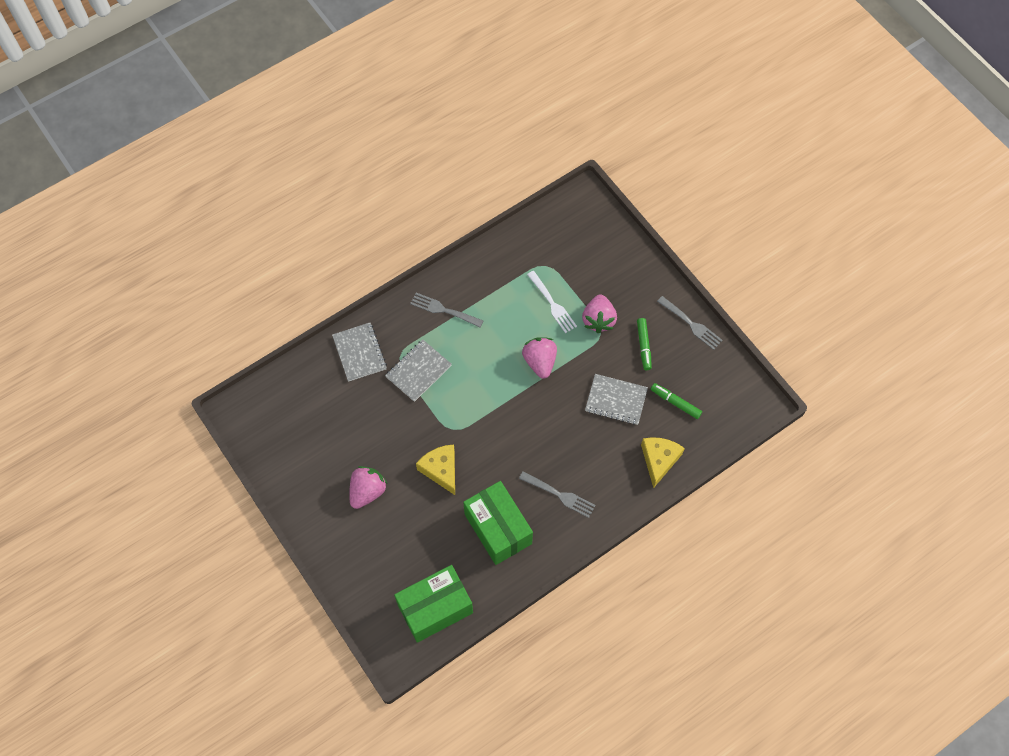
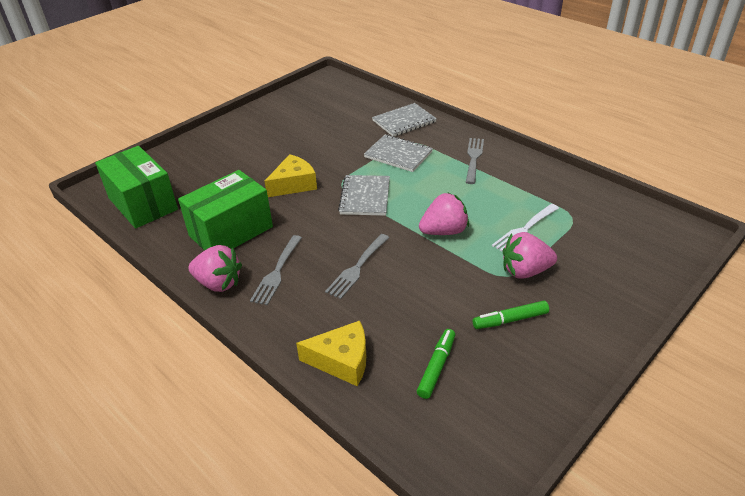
camera: 80 degrees right, 25 degrees down
(367, 491) = (264, 147): pink strawberry -> pink strawberry (218, 283)
(616, 400) = (418, 303): grey notebook -> grey notebook (365, 197)
(691, 324) = (572, 369): grey fork -> grey fork (357, 268)

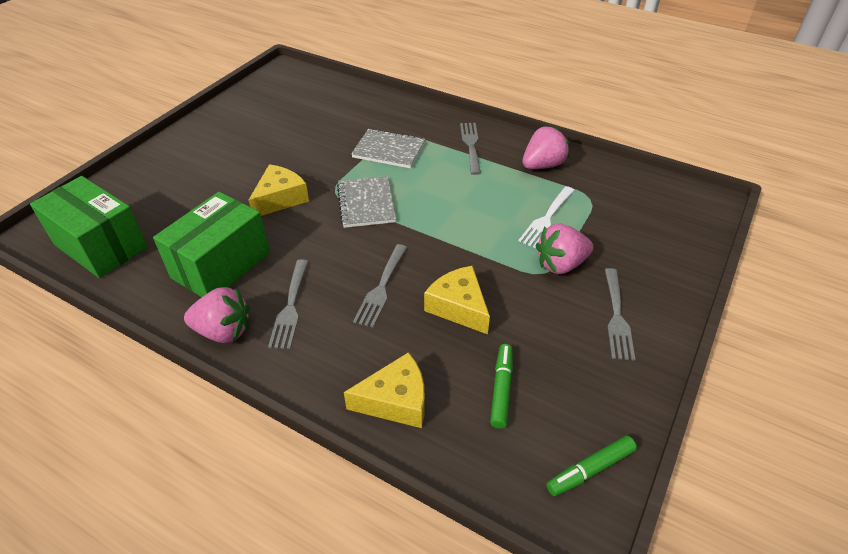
camera: 15 degrees left, 5 degrees up
(404, 121) = (384, 111): grey notebook -> none
(420, 293) = (458, 307): none -> yellow cheese
(444, 231) = (463, 232): pink strawberry -> pink strawberry (542, 165)
(510, 320) = (561, 321): green marker -> green marker (590, 470)
(564, 324) = (617, 317): none -> grey fork

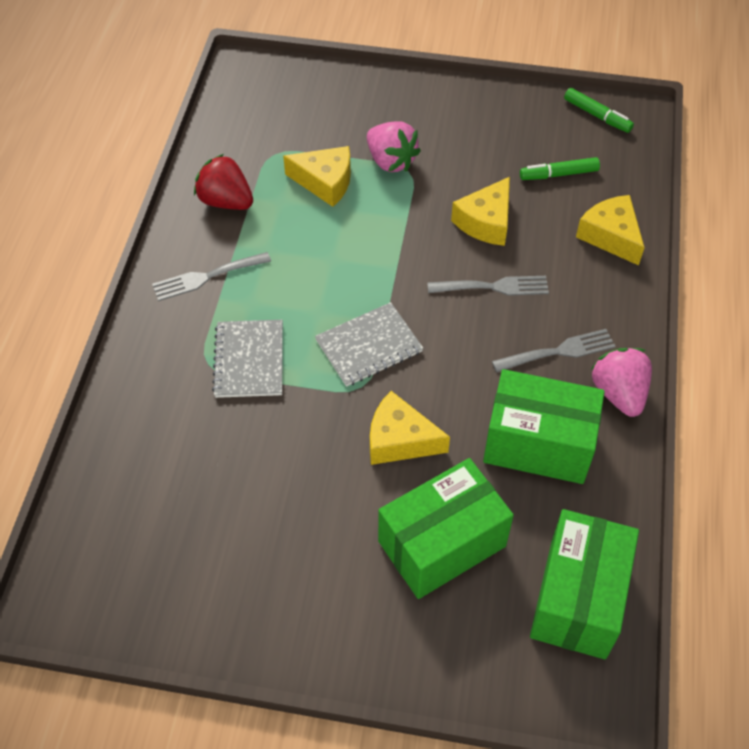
camera: 110 degrees left, 10 degrees up
(193, 197) = (442, 544): none -> green box
(542, 165) = (226, 201): pink strawberry -> red strawberry
(546, 219) = (325, 182): white fork -> yellow cheese
(617, 317) = (440, 116): grey fork -> none

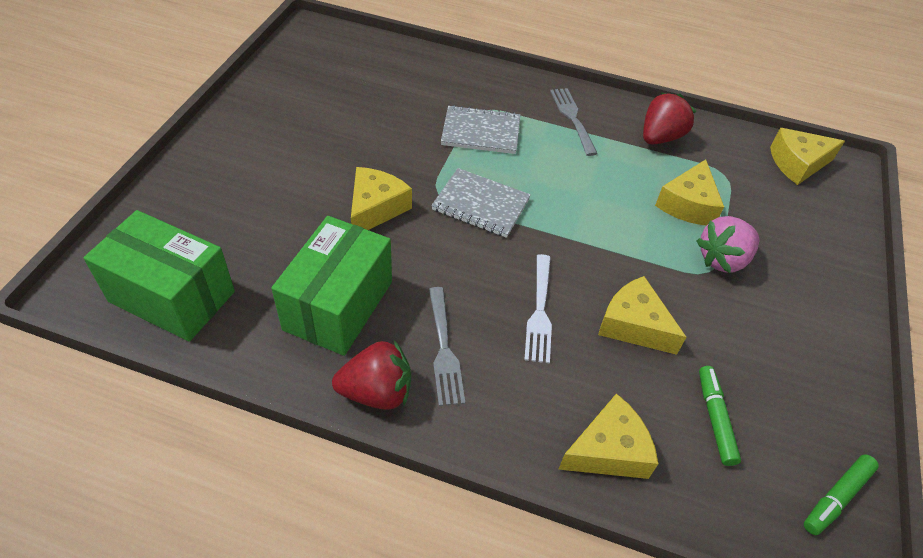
camera: 95 degrees right, 5 degrees down
(245, 100) = (797, 163): none -> yellow cheese
(369, 346) = (481, 204): grey notebook -> grey notebook turned 45 degrees counterclockwise
(442, 544) = (266, 217): green box -> none
(493, 287) = (540, 312): grey fork -> white fork
(618, 393) = (377, 392): pink strawberry -> red strawberry

